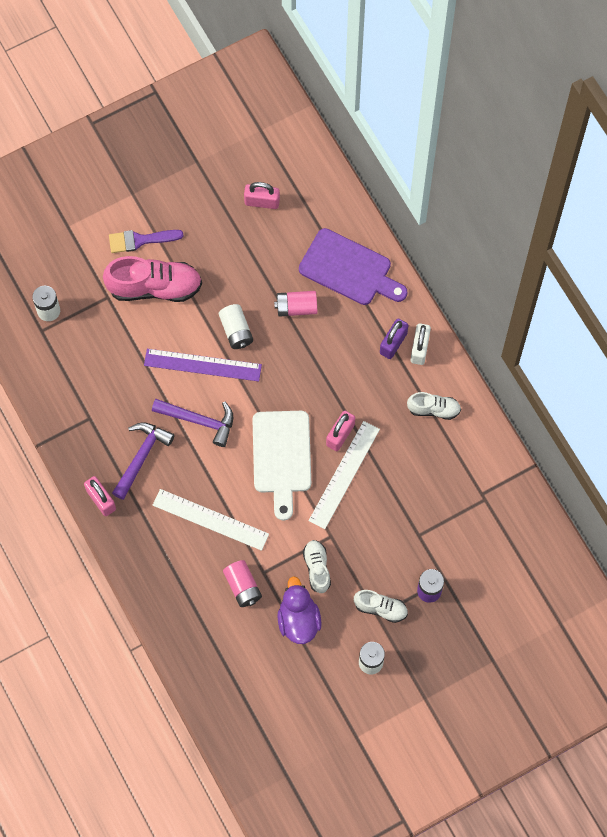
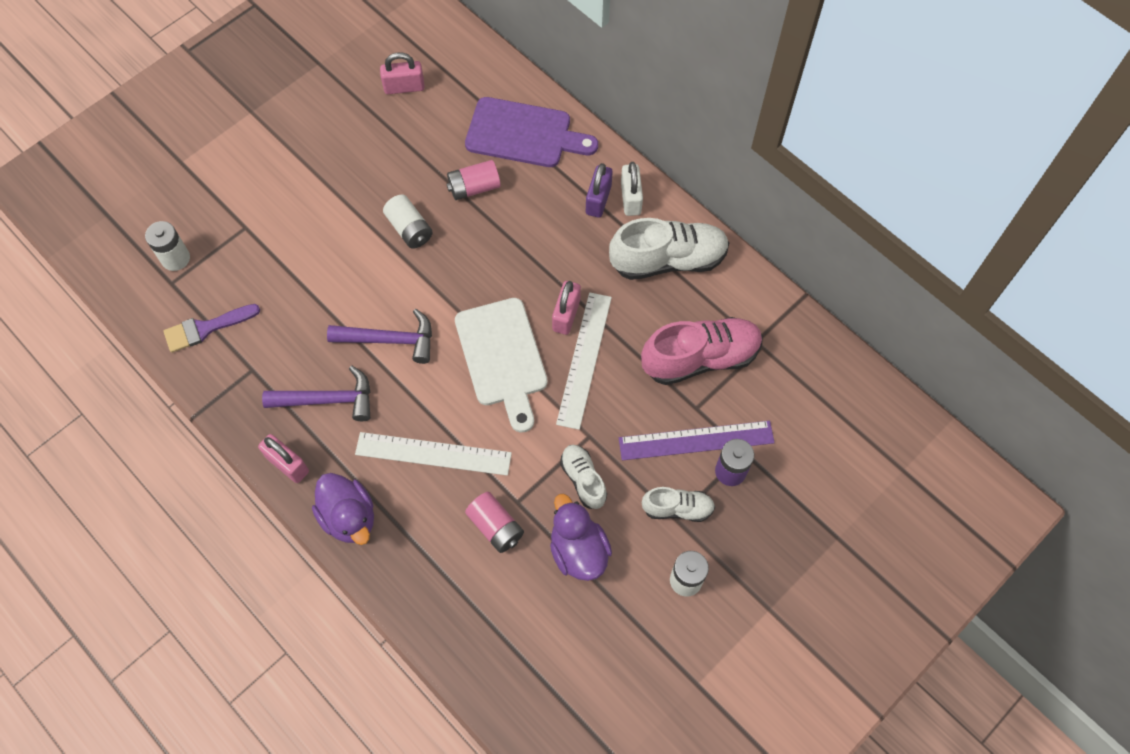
camera: 15 degrees left, 5 degrees down
(137, 551) = (349, 517): none -> purple duck
(140, 240) = (271, 157): purple brush -> purple brush (206, 328)
(141, 457) = (328, 400): purple hammer -> purple hammer turned 75 degrees clockwise
(154, 287) = (300, 204): pink shoe -> pink shoe (700, 358)
(202, 365) = (378, 276): purple ruler -> purple ruler (696, 440)
(433, 409) = (668, 260): white shoe -> white shoe, size x1.82

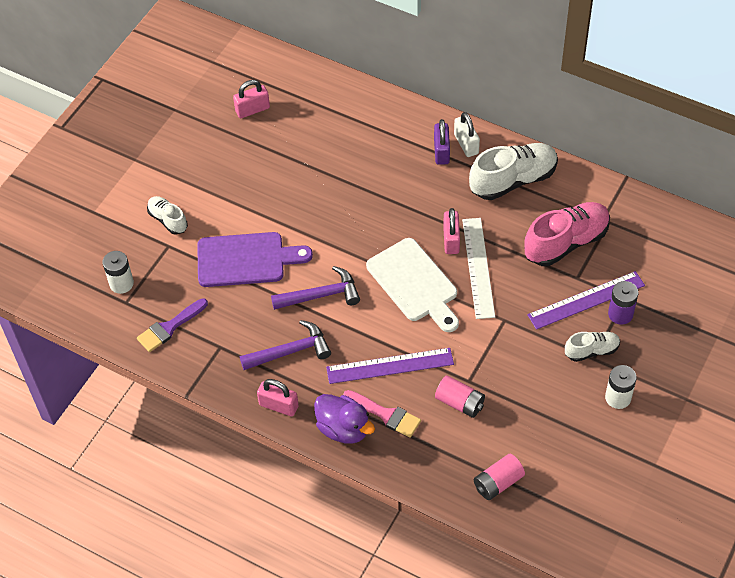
camera: 15 degrees left, 10 degrees down
(404, 514) = (386, 414): none -> pink brush
(409, 229) = (302, 212): white battery -> none
(433, 454) = (390, 366): white ruler -> purple ruler
(474, 188) = (340, 168): pink battery -> pink battery (498, 483)
(524, 134) = (363, 119): purple cutting board -> purple cutting board (246, 259)
(578, 550) = (529, 401): purple duck -> none
(583, 480) = (512, 351): white shoe -> white shoe (168, 220)

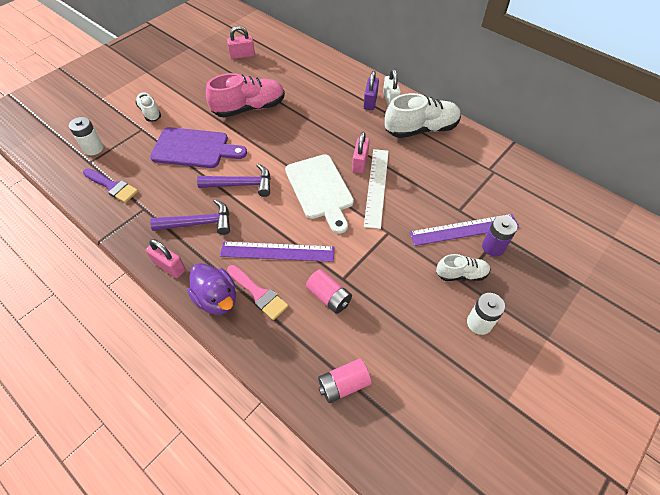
camera: 10 degrees right, 0 degrees up
(169, 327) = (112, 186): purple brush -> purple brush turned 120 degrees counterclockwise
(566, 242) = (455, 181): pink shoe -> pink shoe (249, 108)

